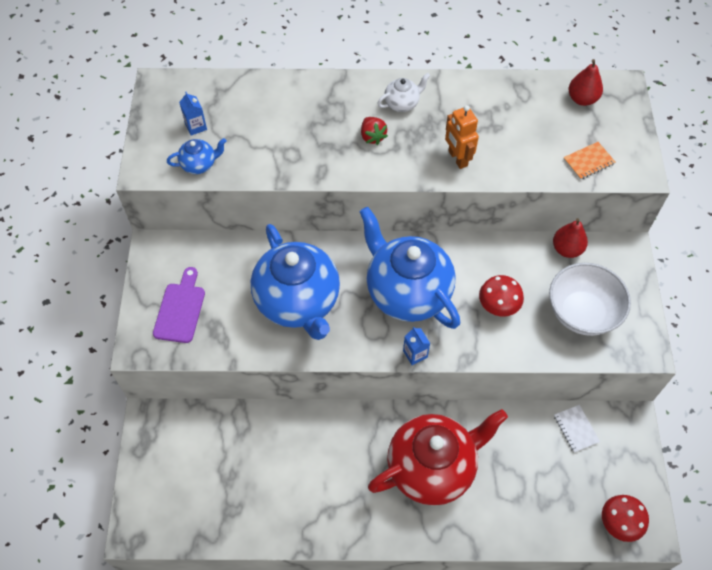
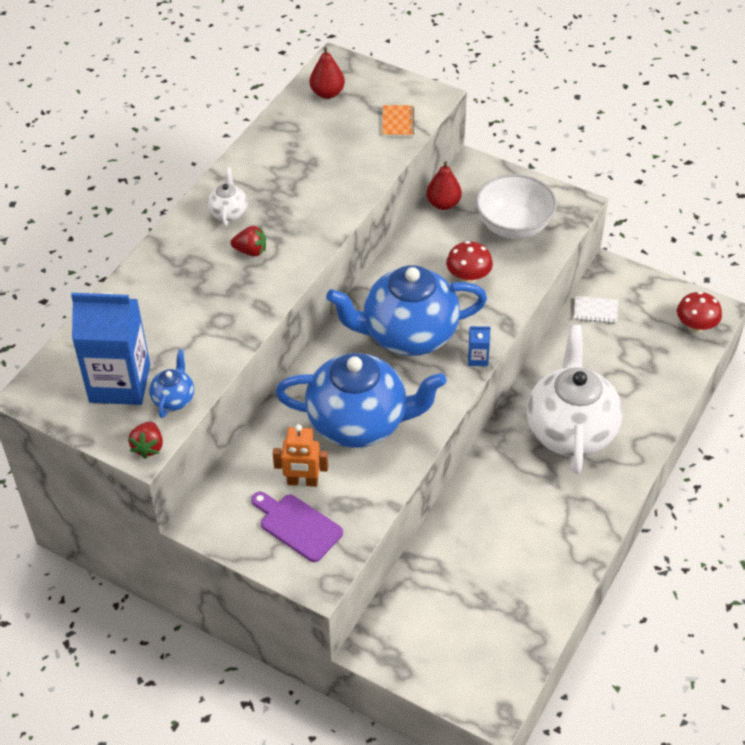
camera: 60 degrees left, 10 degrees down
(147, 172) = (148, 447): none -> red strawberry
(196, 126) = (120, 383): blue carton -> blue carton, size x2.49
(432, 467) = (570, 430): red teapot -> white teapot
(457, 158) = (326, 203): orange robot -> orange robot (302, 482)

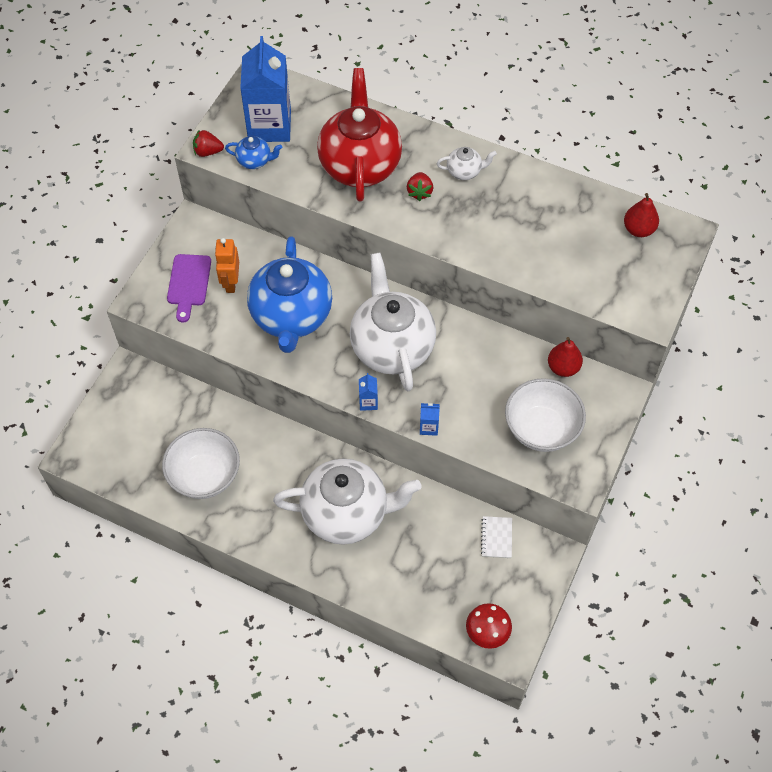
camera: 85 degrees right, 10 degrees up
(200, 300) = (360, 165): none -> red teapot
(297, 526) = (189, 283): purple cutting board -> purple cutting board turned 150 degrees clockwise
(397, 122) = (607, 289): orange notebook -> none
(408, 335) = (391, 347): blue teapot -> white teapot
(468, 277) = (467, 392): red mushroom -> none
(509, 310) = (428, 427): none -> blue carton
(523, 563) = (205, 476): none -> white bowl

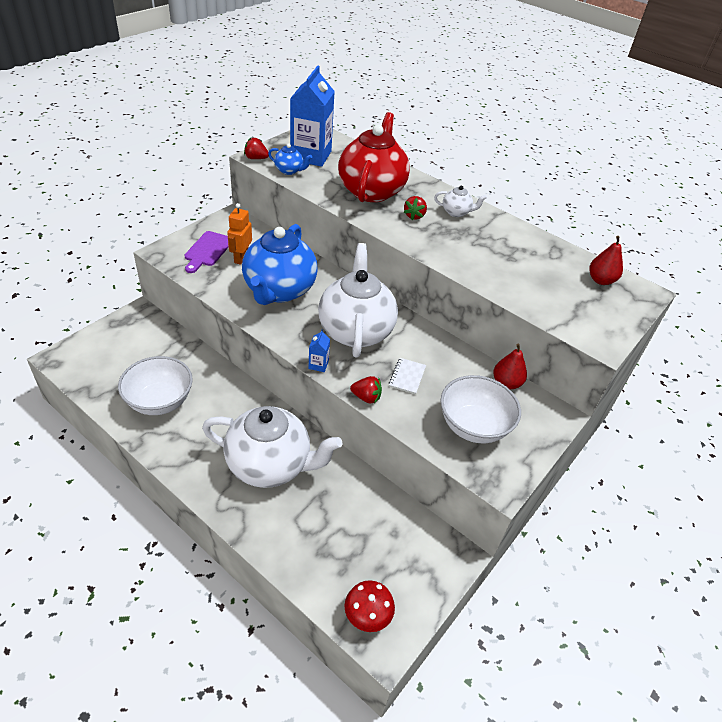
camera: 10 degrees right, 15 degrees down
(428, 427) = (366, 397): blue carton -> red strawberry
(496, 538) = (405, 525): white notebook -> white notebook (407, 377)

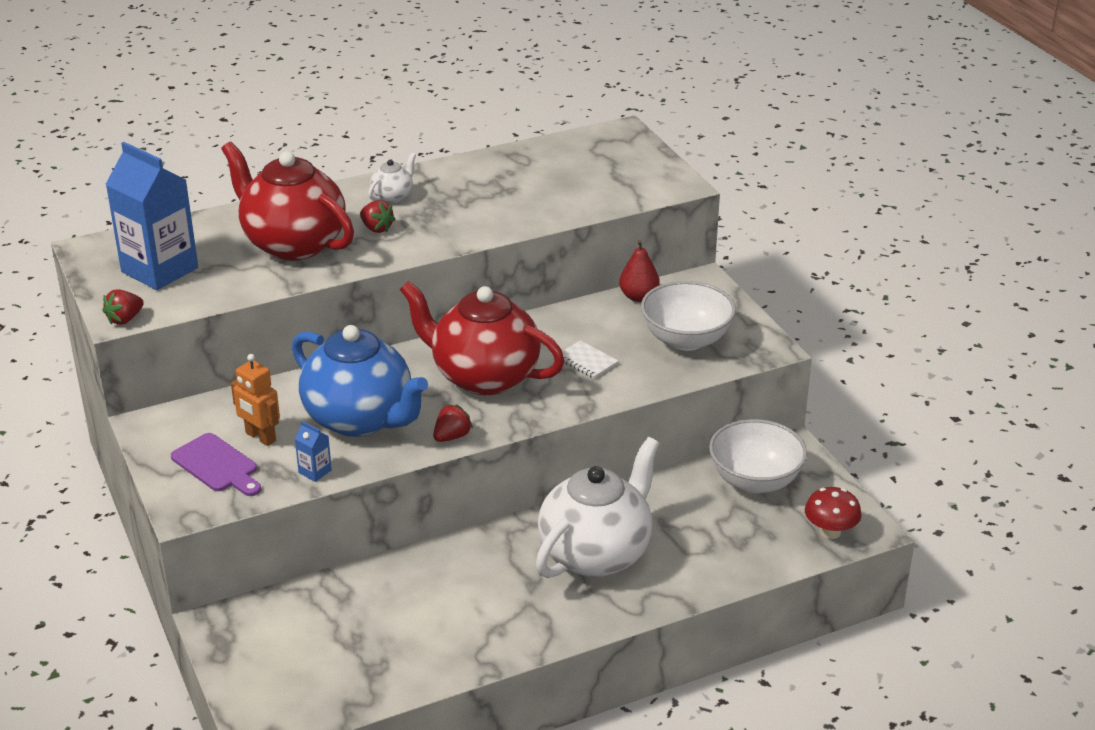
camera: 60 degrees left, 10 degrees down
(160, 401) = (425, 632): white bowl -> white bowl (755, 481)
(289, 170) = (185, 297): blue teapot -> none
(318, 365) = (525, 421): blue carton -> blue carton (315, 471)
(355, 330) = (483, 376): white teapot -> red teapot
(366, 397) = (601, 400): red strawberry -> red strawberry (452, 436)
(601, 280) = (586, 149): red pear -> none

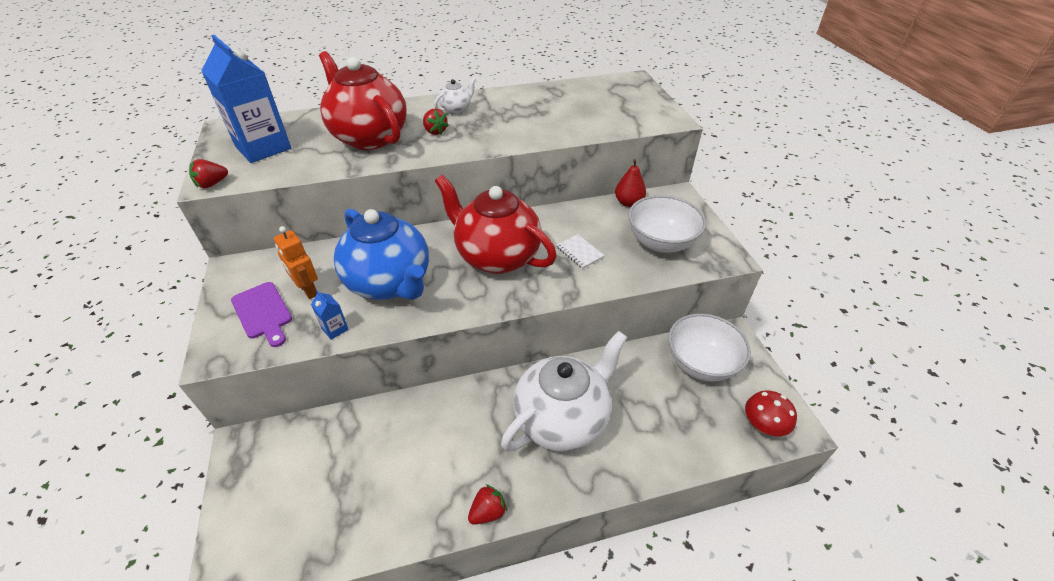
camera: 10 degrees right, 10 degrees up
(452, 436) = (456, 309): red strawberry -> red strawberry (488, 512)

